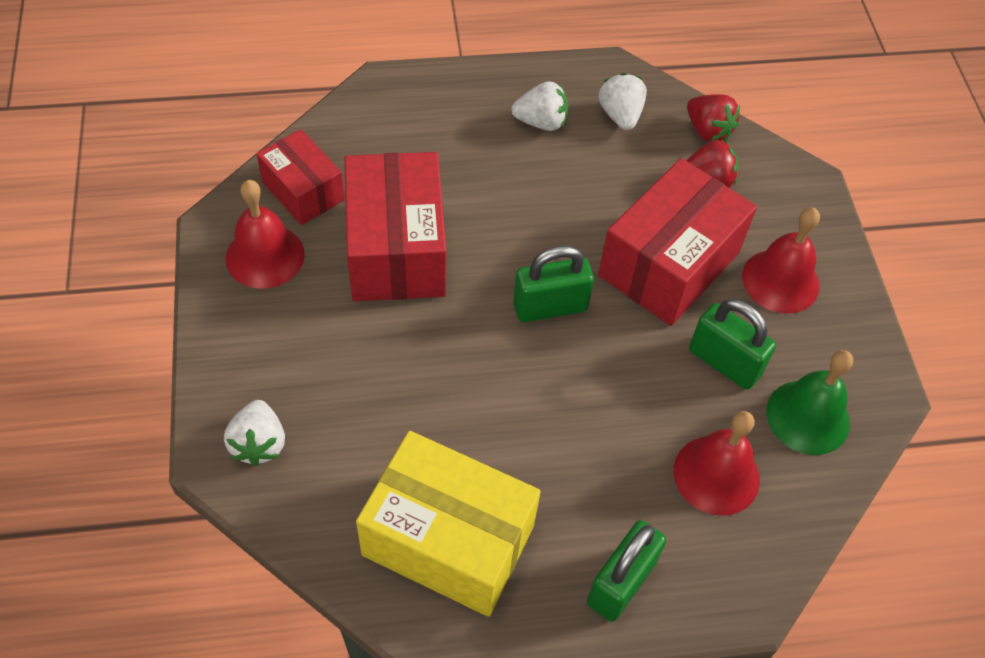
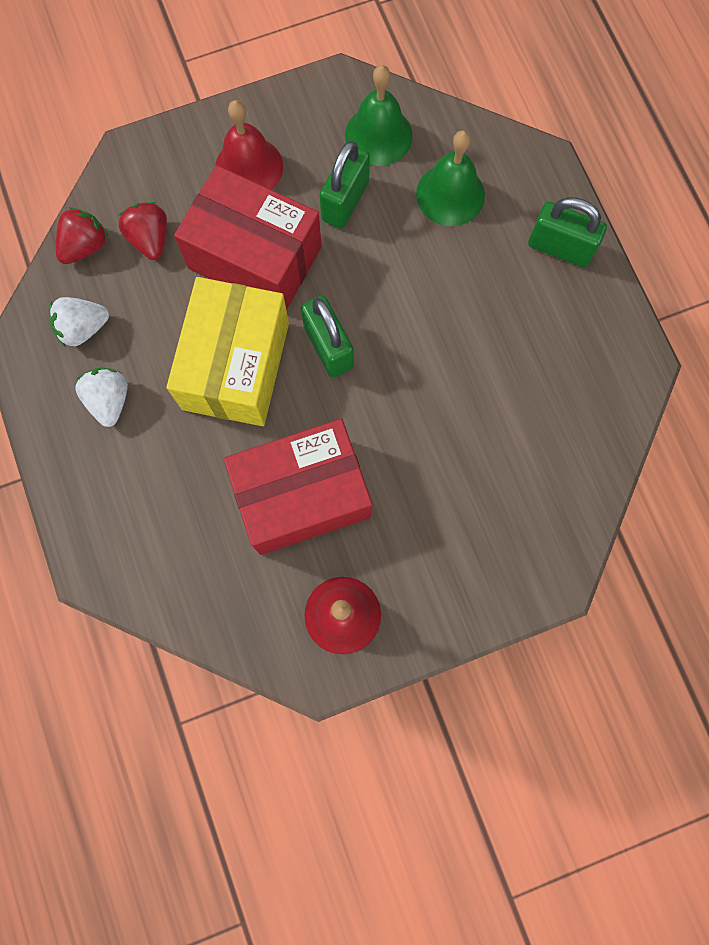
camera: 100 degrees left, 20 degrees up
(259, 443) = (533, 550): white strawberry -> none
(303, 191) = (255, 605): red box -> none
(448, 540) = (567, 377): yellow box -> yellow box (236, 366)
(716, 475) = (450, 194): red bell -> green bell

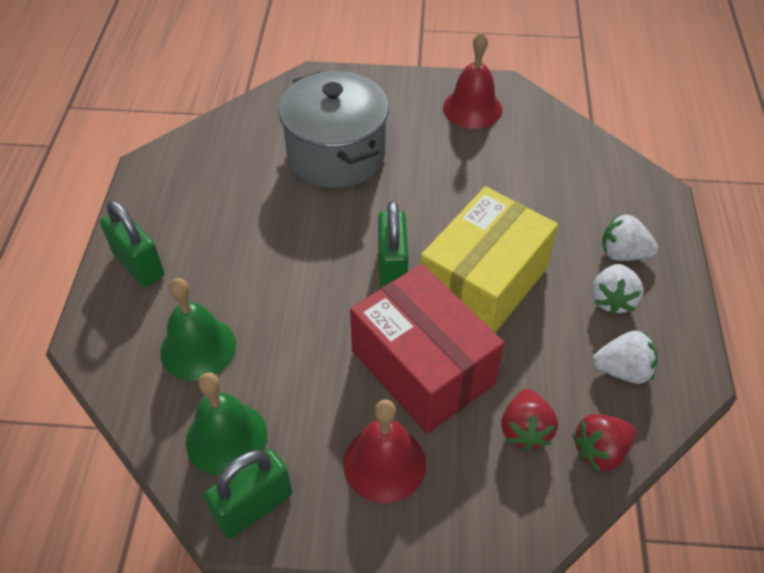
camera: 155 degrees left, 25 degrees down
(112, 463) = (623, 253): none -> white strawberry
(302, 495) = (468, 179): red box -> none
(345, 201) = (303, 384): green padlock -> green padlock (253, 506)
(458, 466) = (336, 155): none -> grey pot

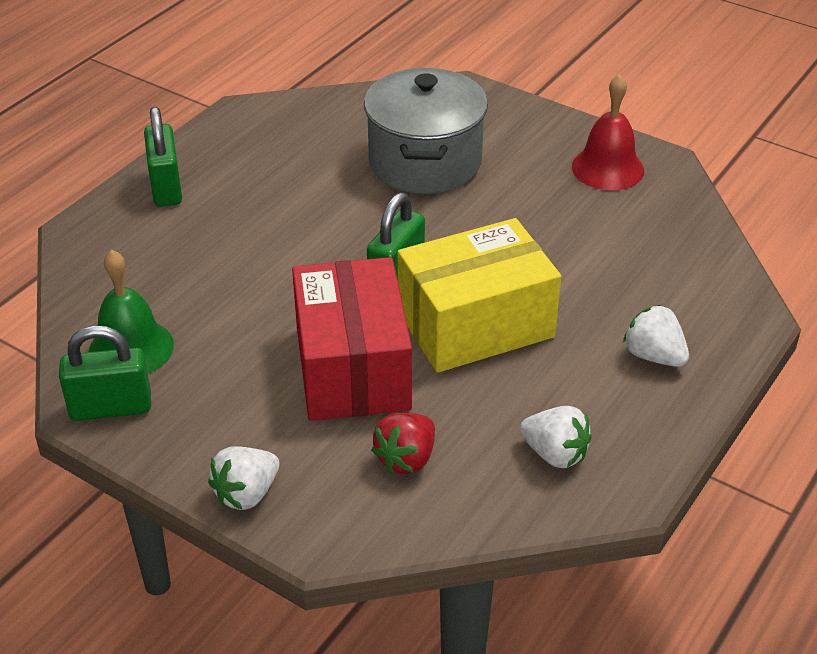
camera: 30 degrees right, 10 degrees down
(198, 348) = (163, 271): green bell -> none
(384, 463) = (250, 426): red bell -> none
(600, 451) = (466, 508): red strawberry -> none
(612, 300) = (601, 391): white strawberry -> white strawberry (246, 494)

